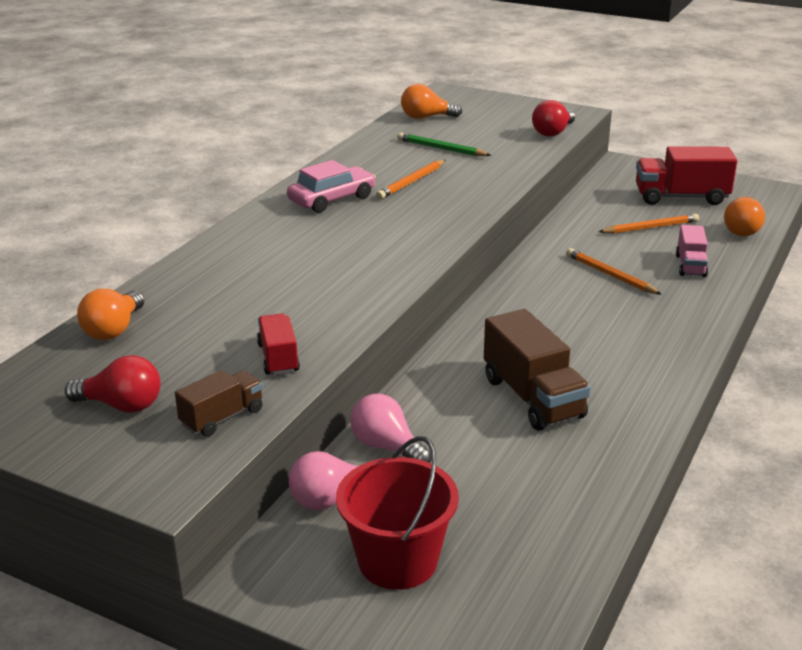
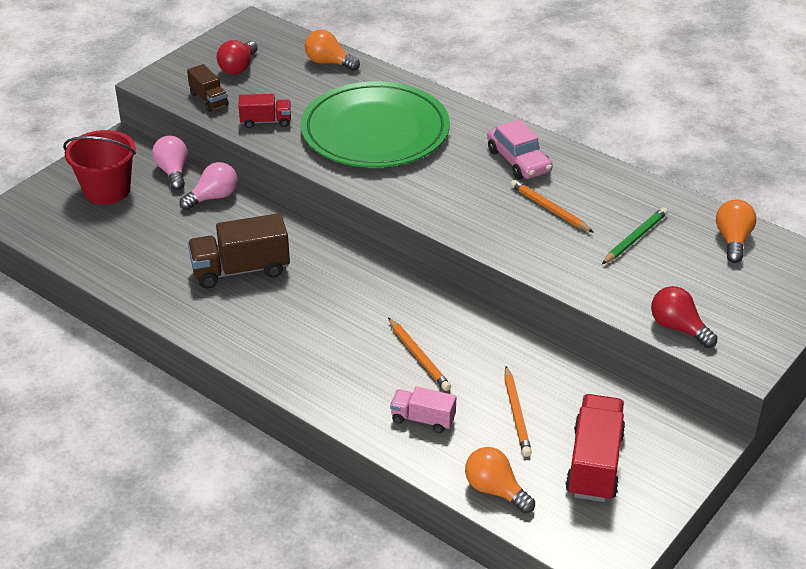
camera: 100 degrees right, 10 degrees up
(289, 279) = (375, 131): none -> green plate
(610, 275) = (418, 357): orange pencil -> orange pencil turned 90 degrees clockwise

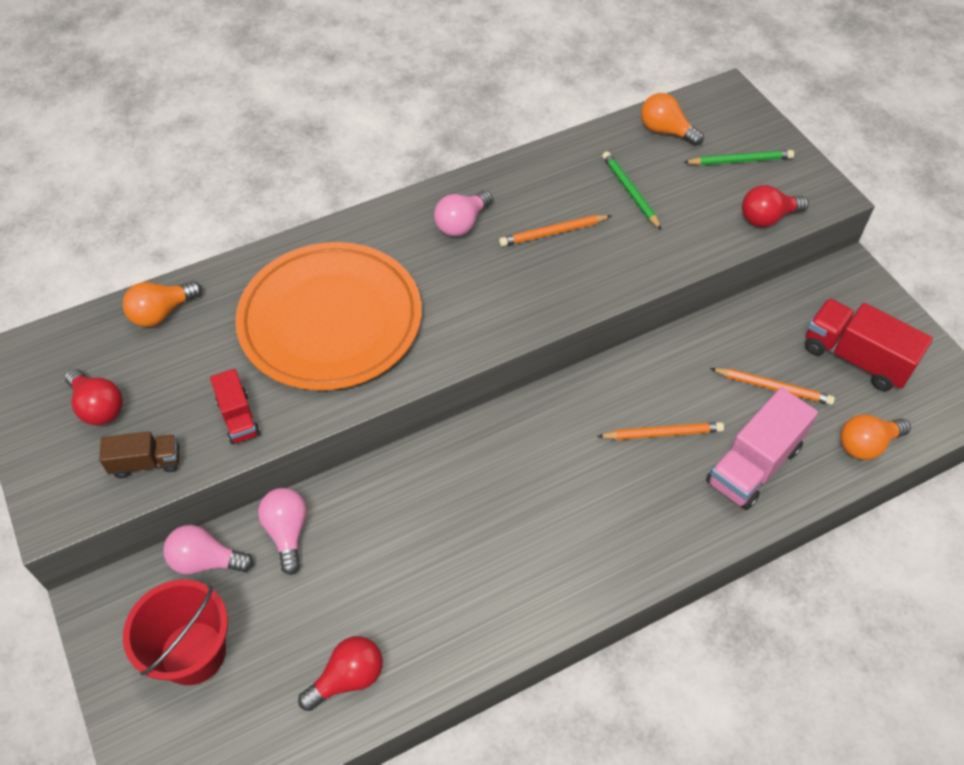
camera: 65 degrees left, 15 degrees up
(120, 259) = (348, 678): none -> red light bulb
(240, 270) = (441, 549): brown truck -> none
(266, 121) = (238, 417): red truck -> red truck turned 135 degrees clockwise
(375, 131) = (330, 320): green plate -> orange plate
(423, 419) = (753, 465): pink truck -> pink truck, size x1.73
(518, 161) = (462, 224): pink car -> pink light bulb
(738, 295) = (740, 161): none -> green pencil

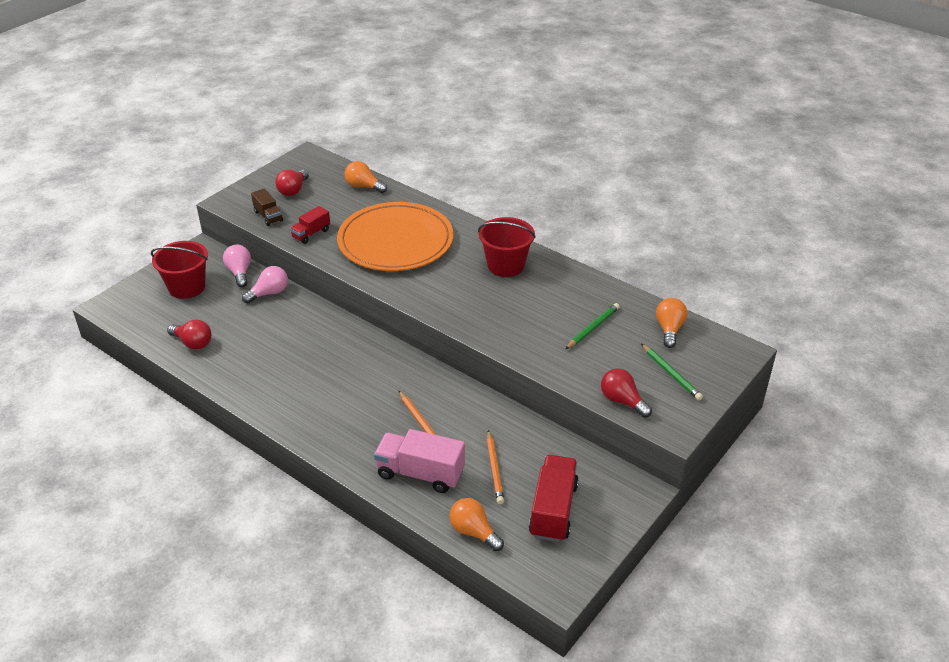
camera: 65 degrees right, 15 degrees down
(462, 224) = (505, 265): pink light bulb -> red bucket
(552, 232) = (527, 304): orange pencil -> none

